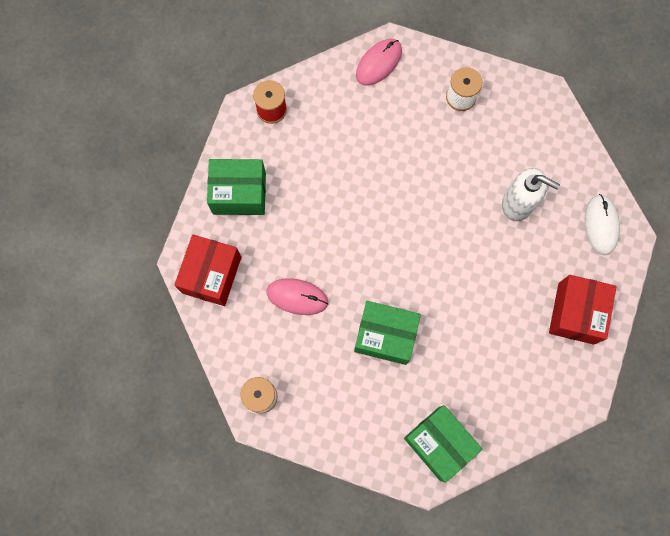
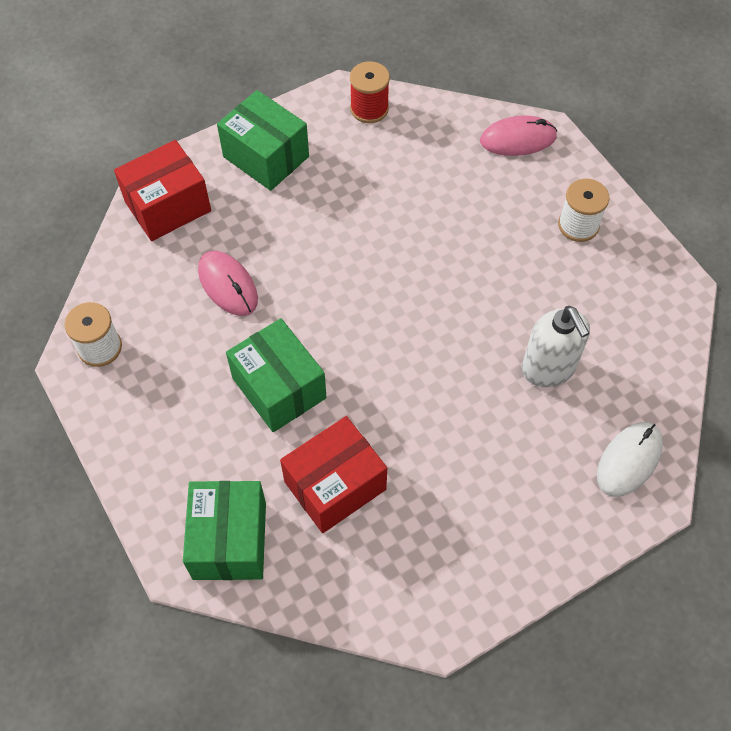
camera: 40 degrees right, 15 degrees down
(576, 313) = (514, 529): red box -> red box (335, 485)

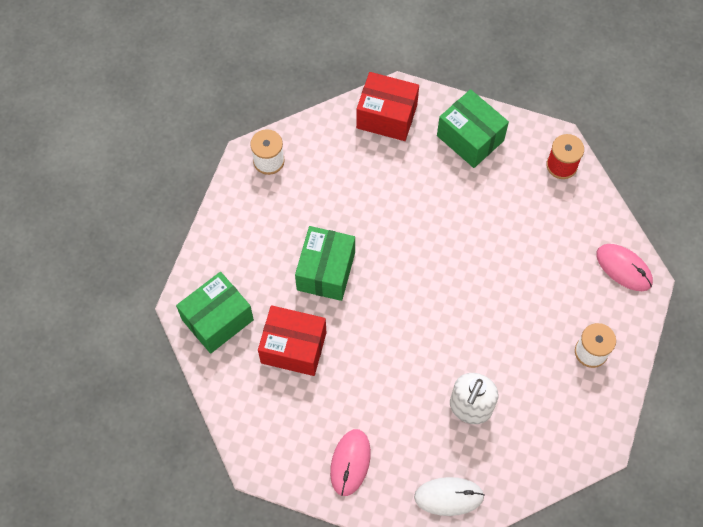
camera: 50 degrees right, 5 degrees up
(228, 285) = (365, 191): pink mouse -> pink mouse (350, 462)
(266, 156) = (470, 138): green box -> green box turned 45 degrees counterclockwise

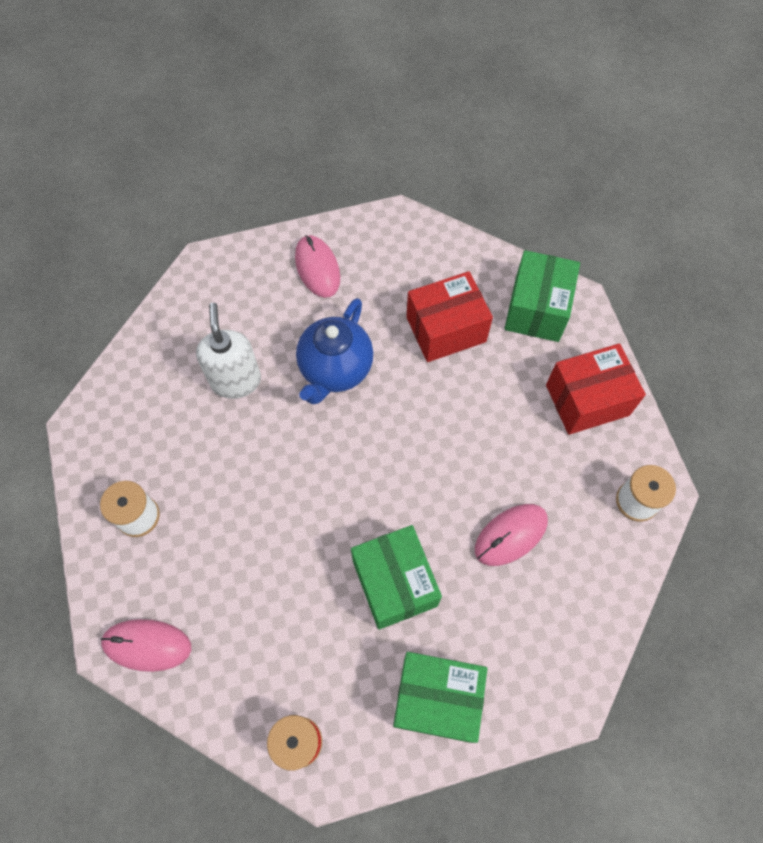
camera: 145 degrees right, 0 degrees up
(326, 271) = (475, 421): green box -> green box (394, 583)
(361, 191) = (510, 535): none -> pink mouse
(386, 116) = (558, 656): red box -> red box (587, 400)
(394, 369) = (335, 370): none -> blue teapot
(449, 497) = (208, 294): white mouse -> none

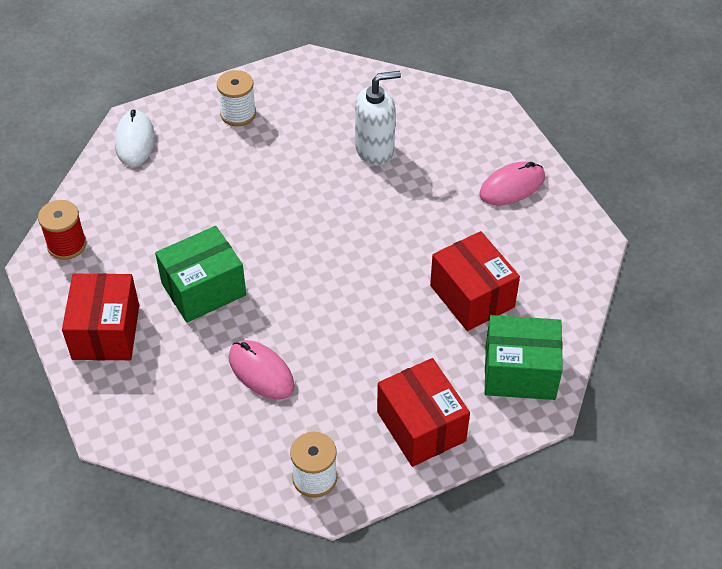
camera: 80 degrees right, 15 degrees down
(147, 645) = (135, 141): pink mouse -> white mouse
(335, 370) = (403, 217): blue teapot -> none
(437, 699) = (106, 332): green box -> red box

